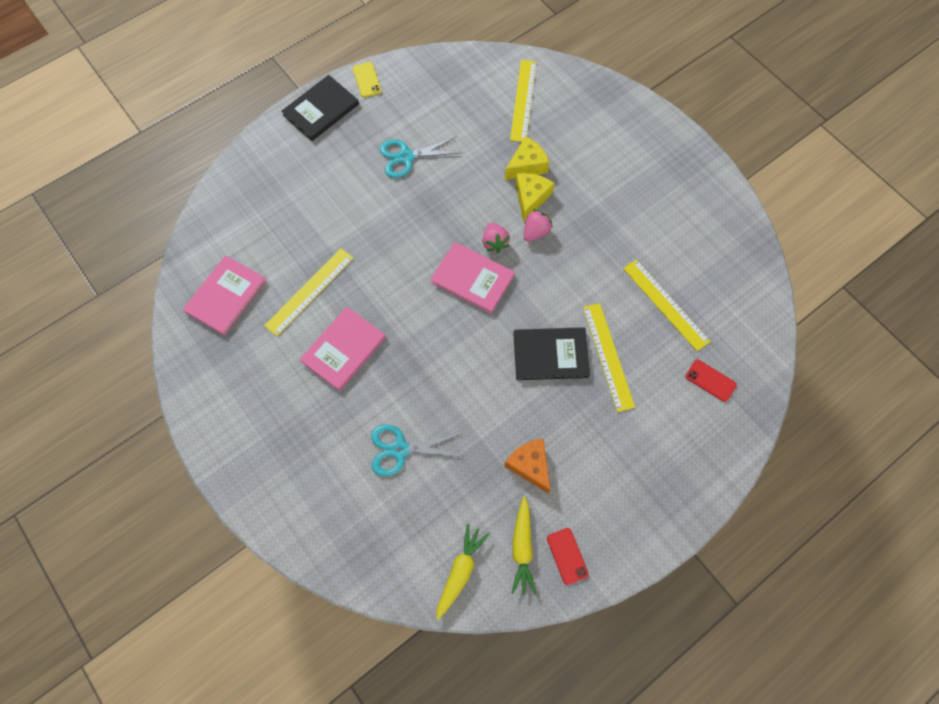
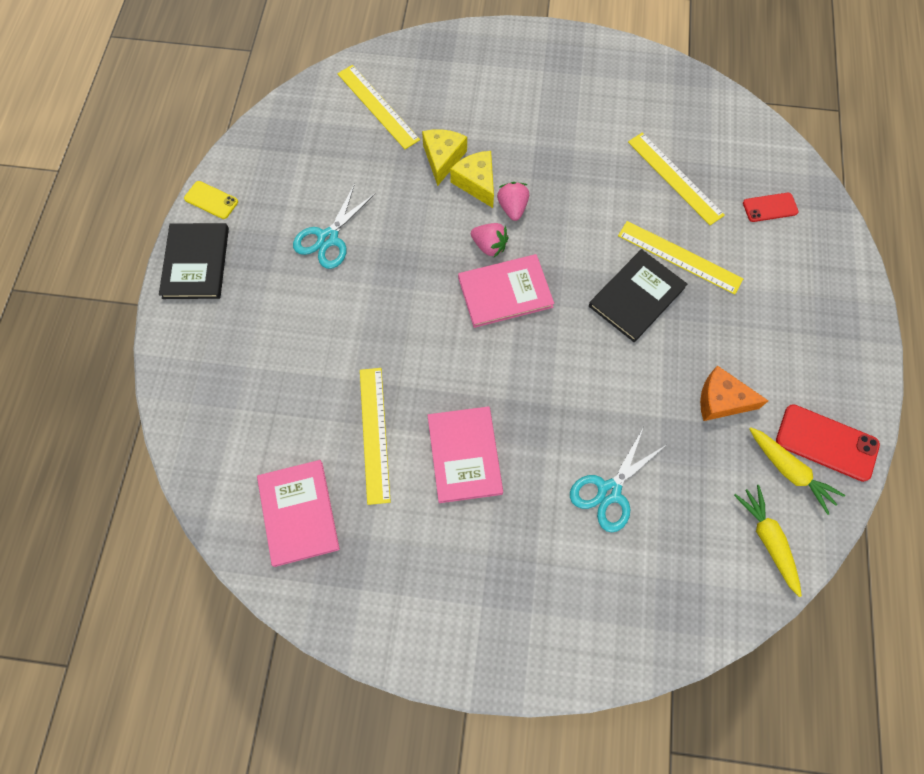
camera: 45 degrees left, 0 degrees up
(567, 556) = (826, 443): red phone -> red phone, size x1.64
(665, 304) = (675, 178): yellow ruler -> yellow ruler turned 45 degrees clockwise

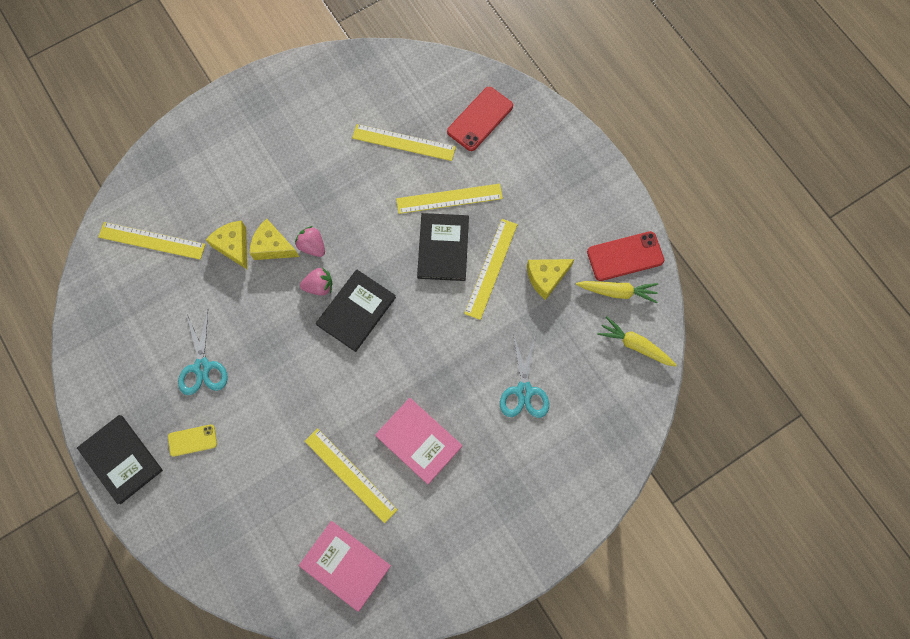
camera: 40 degrees left, 5 degrees up
(211, 200) = (90, 405): yellow phone -> yellow phone (192, 440)
(505, 292) = (356, 311): pink book -> black book
(670, 350) = (491, 268): none -> yellow ruler
(721, 400) = (546, 278): orange cheese -> yellow cheese
(770, 207) = (480, 119): red phone -> red phone, size x1.64

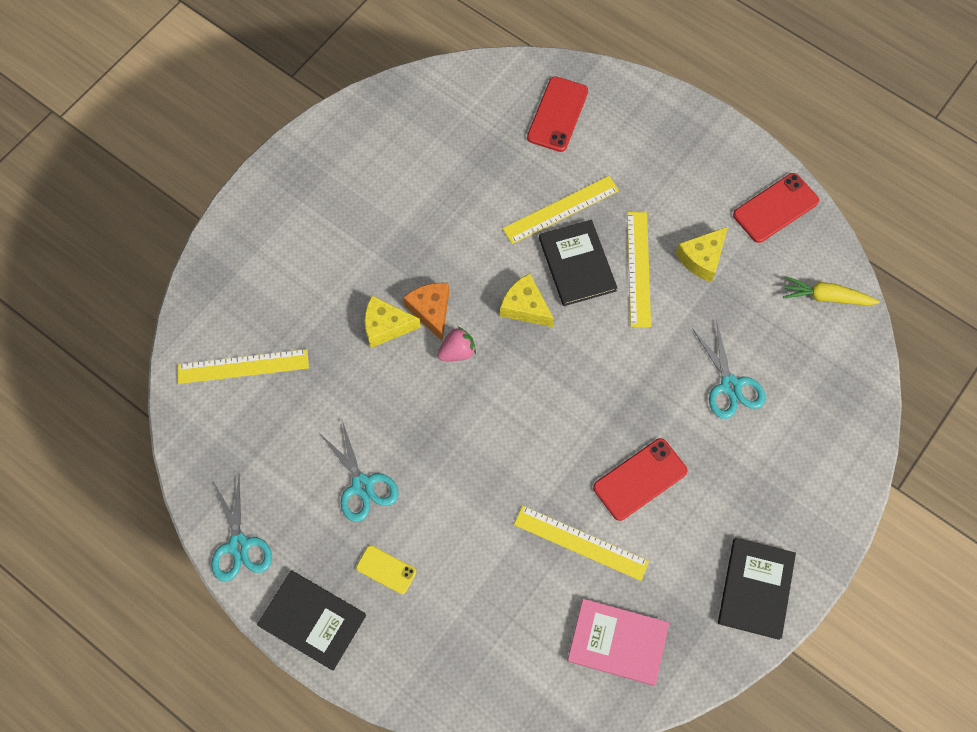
camera: 20 degrees left, 5 degrees down
(91, 380) = (239, 545): none -> turquoise scissors
(192, 440) = (386, 569): yellow phone -> yellow phone turned 60 degrees clockwise
(233, 246) = (341, 340): yellow cheese -> yellow cheese (525, 307)
(312, 246) = (431, 311): pink strawberry -> orange cheese
(356, 311) = (510, 364): black book -> black book (756, 588)
(403, 142) = (484, 166): yellow ruler -> none
(418, 441) = (640, 479): pink book -> red phone
(617, 292) = (783, 248): yellow carrot -> none

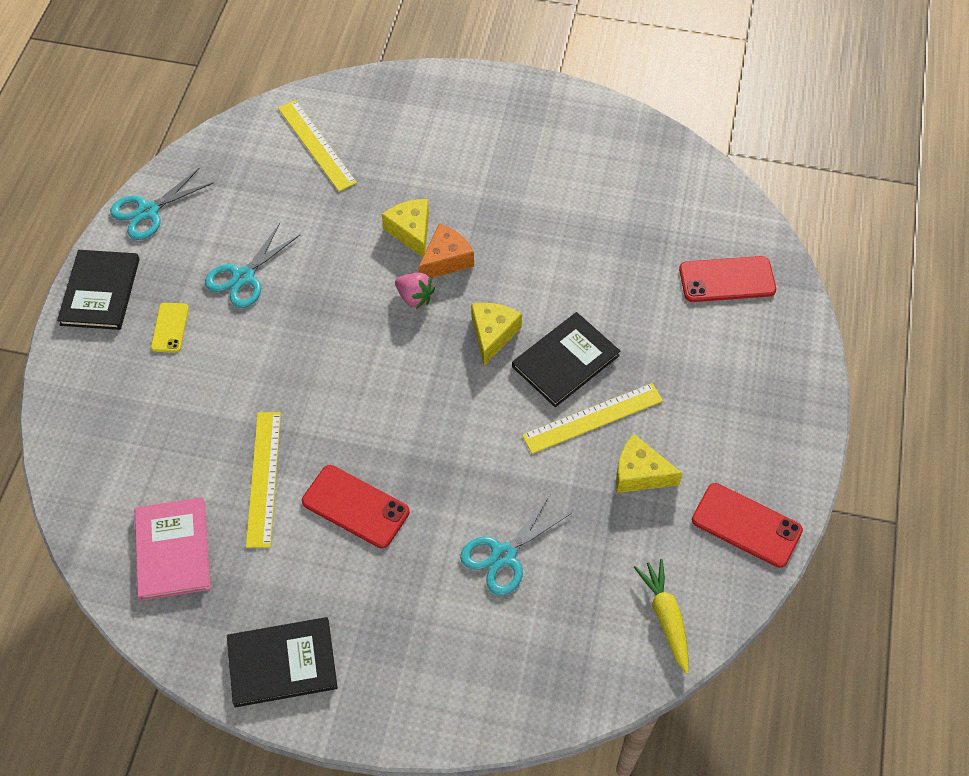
camera: 65 degrees right, 10 degrees down
(561, 209) = (619, 324): yellow ruler -> none

